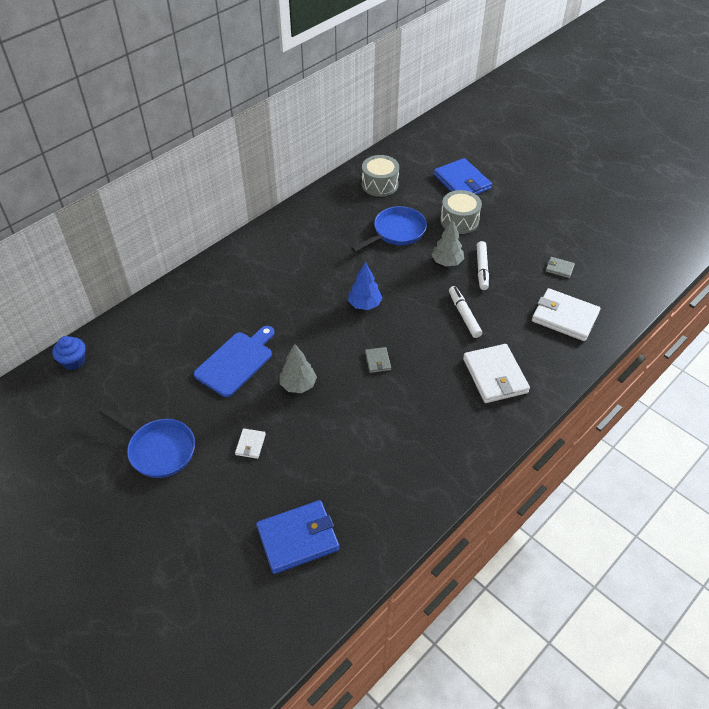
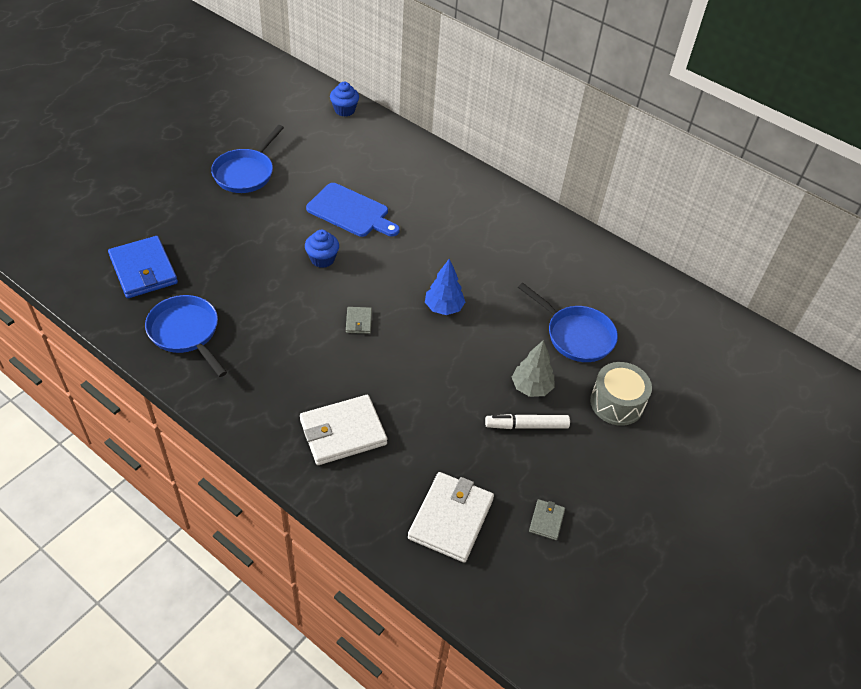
camera: 80 degrees right, 0 degrees up
(250, 444) = (249, 230): white wallet -> none
(298, 385) = (322, 259): grey tree -> blue cupcake
(378, 361) = (359, 321): grey wallet -> grey wallet turned 75 degrees counterclockwise
(380, 184) = (664, 317): grey drum -> none
(387, 493) = (186, 332): none -> blue pan
(462, 182) = (702, 408): blue wallet -> none
(464, 315) = (439, 404): white marker -> none

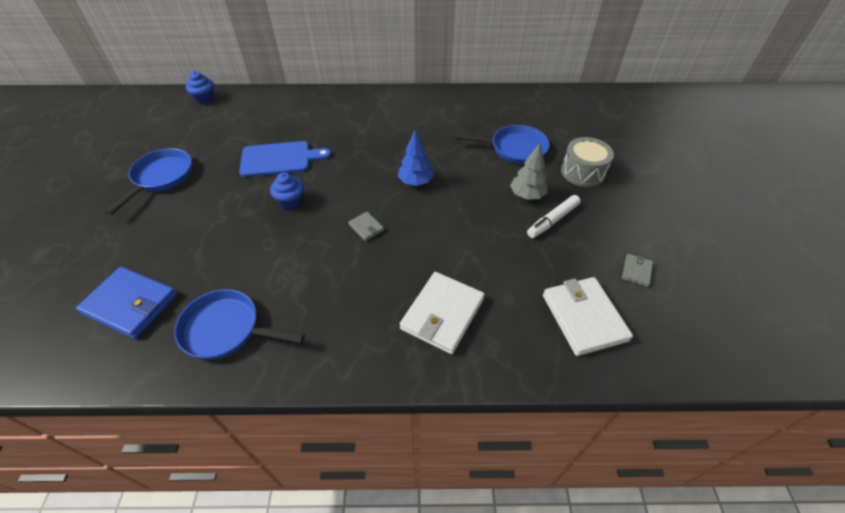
camera: 35 degrees left, 0 degrees up
(246, 173) = (161, 177): blue pan -> blue pan turned 150 degrees counterclockwise
(546, 520) = (636, 271): grey wallet -> grey wallet turned 45 degrees clockwise

